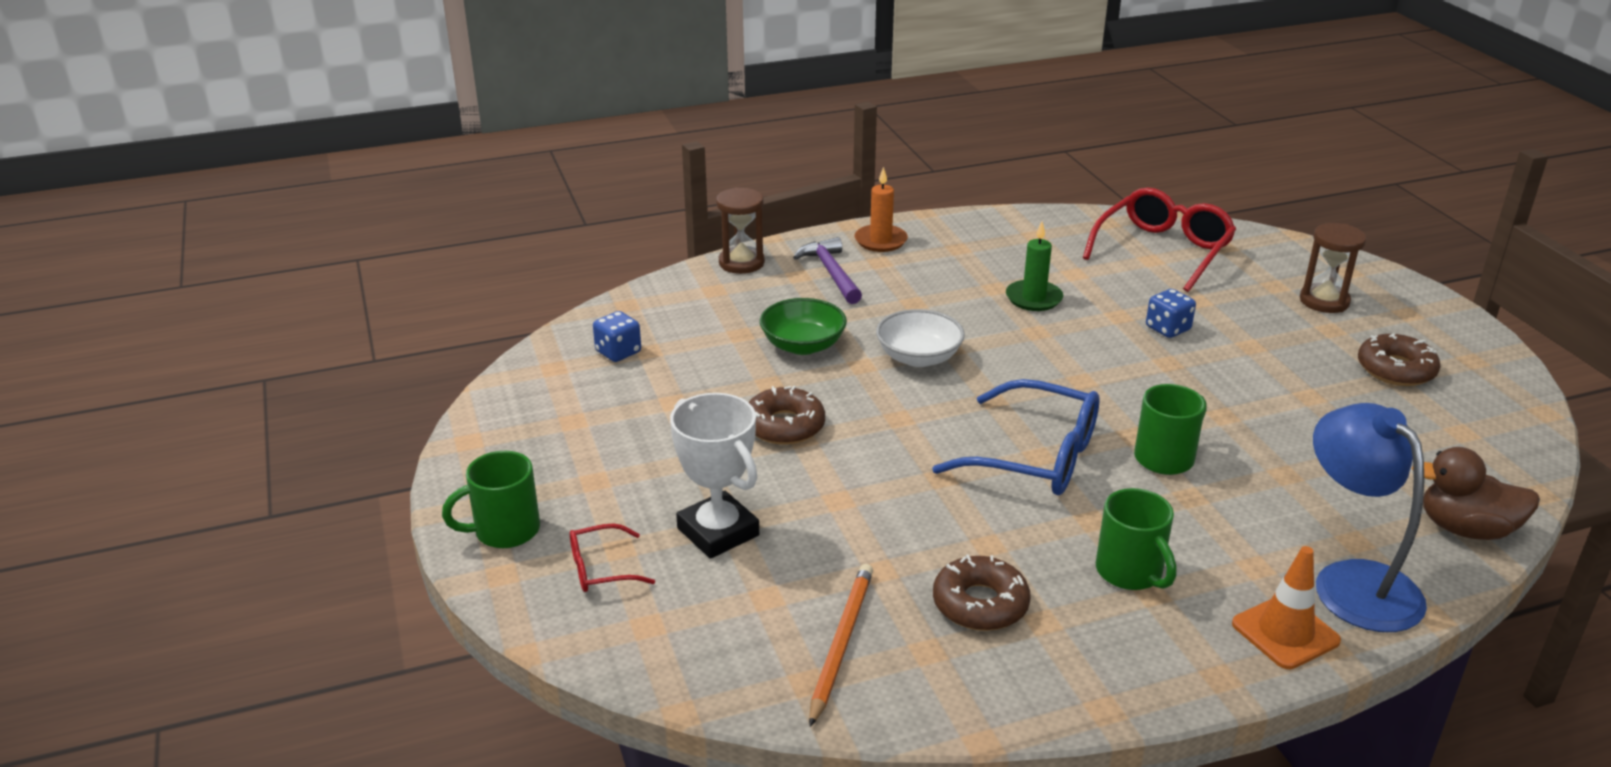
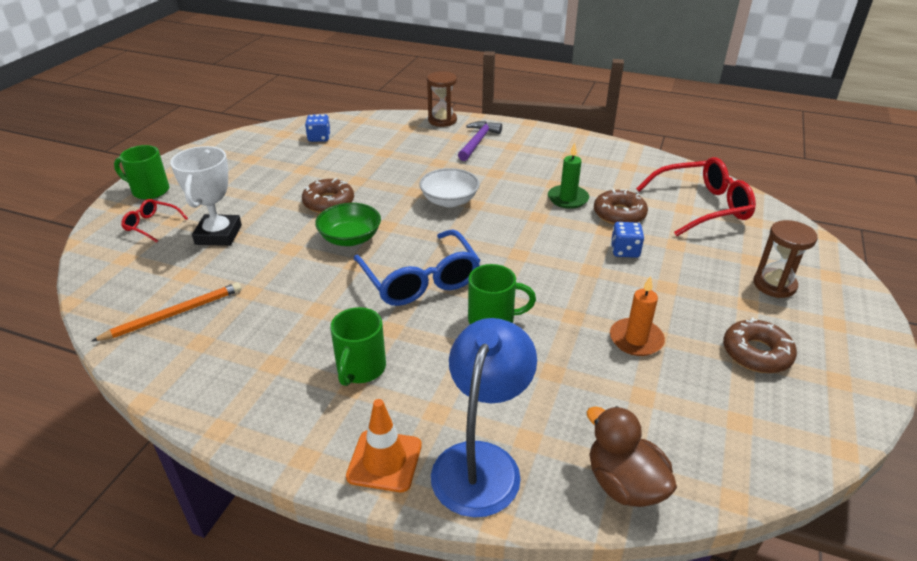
camera: 40 degrees right, 5 degrees up
(803, 345) = (403, 170): green bowl -> green bowl (350, 238)
(880, 241) = (532, 136): orange candle -> orange candle (636, 339)
(980, 604) = (261, 336): brown donut -> brown donut (619, 214)

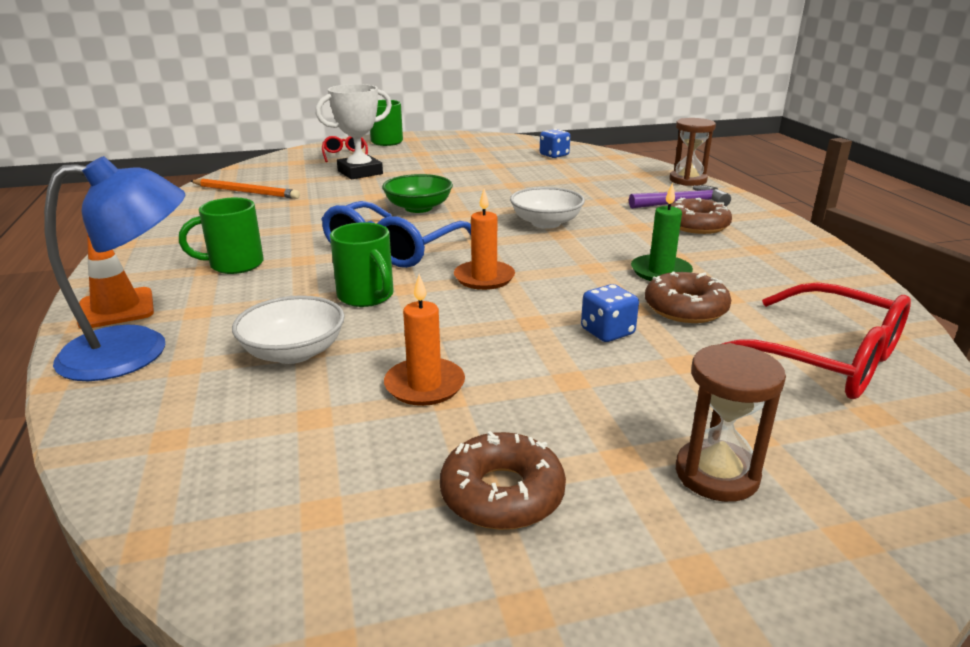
camera: 55 degrees right, 10 degrees down
(329, 202) = (460, 186): brown donut -> brown donut (696, 225)
(512, 261) = (484, 278): none -> orange candle
(551, 380) = (294, 352): none -> white bowl
(624, 484) = (140, 443): brown duck -> none

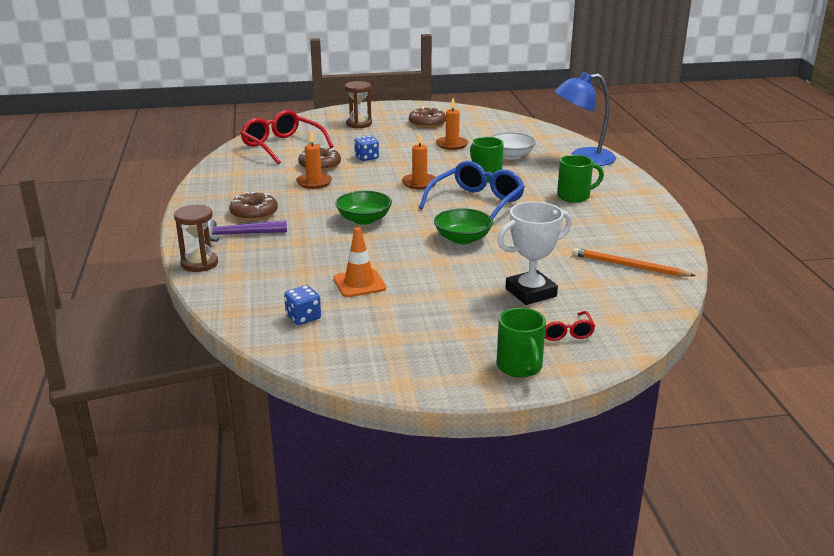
camera: 175 degrees left, 0 degrees up
(116, 308) = (616, 175): orange traffic cone -> orange traffic cone (359, 283)
(546, 223) = (364, 219): white bowl -> green bowl
(660, 272) = (314, 182): green candle -> orange candle

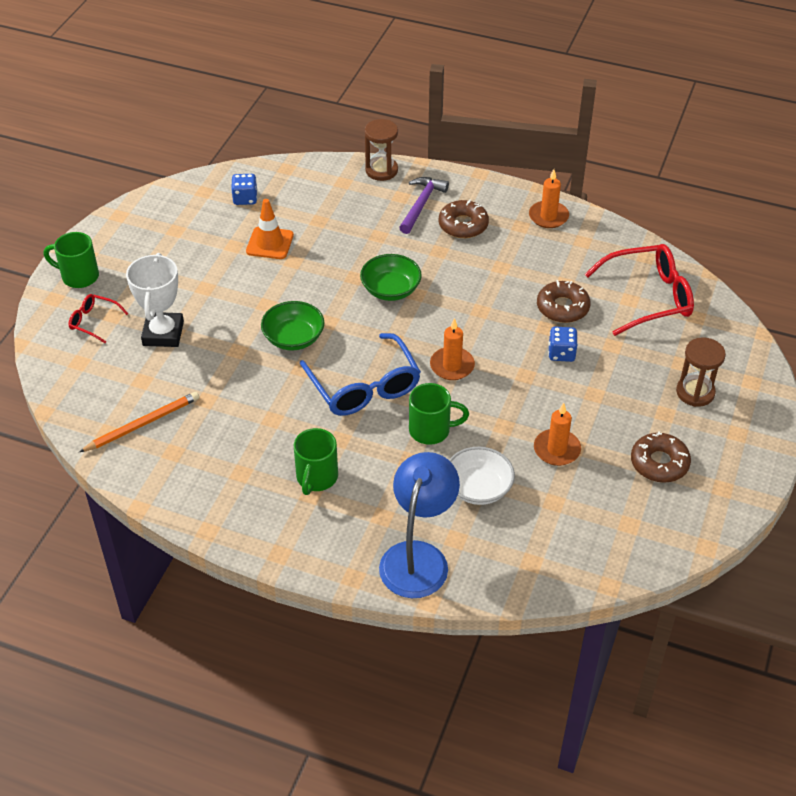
camera: 120 degrees right, 20 degrees up
(314, 182) = (512, 287): orange candle -> orange candle (548, 216)

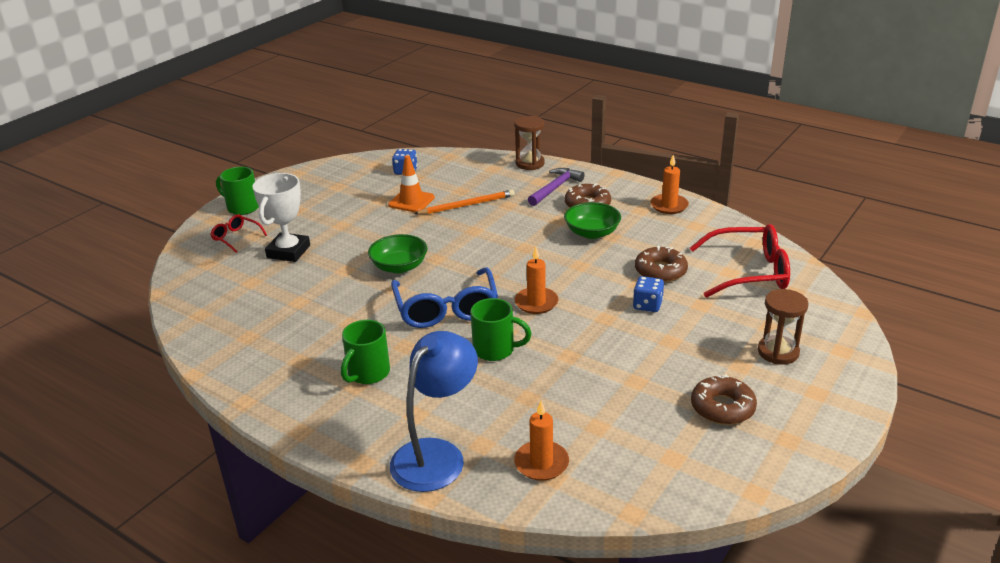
camera: 15 degrees right, 15 degrees down
(142, 424) = (233, 312): orange pencil -> orange pencil (466, 205)
(390, 290) = (502, 242): green bowl -> green bowl (592, 233)
(478, 488) = (523, 403): white bowl -> none
(557, 449) = (616, 381): orange candle -> orange candle (541, 463)

